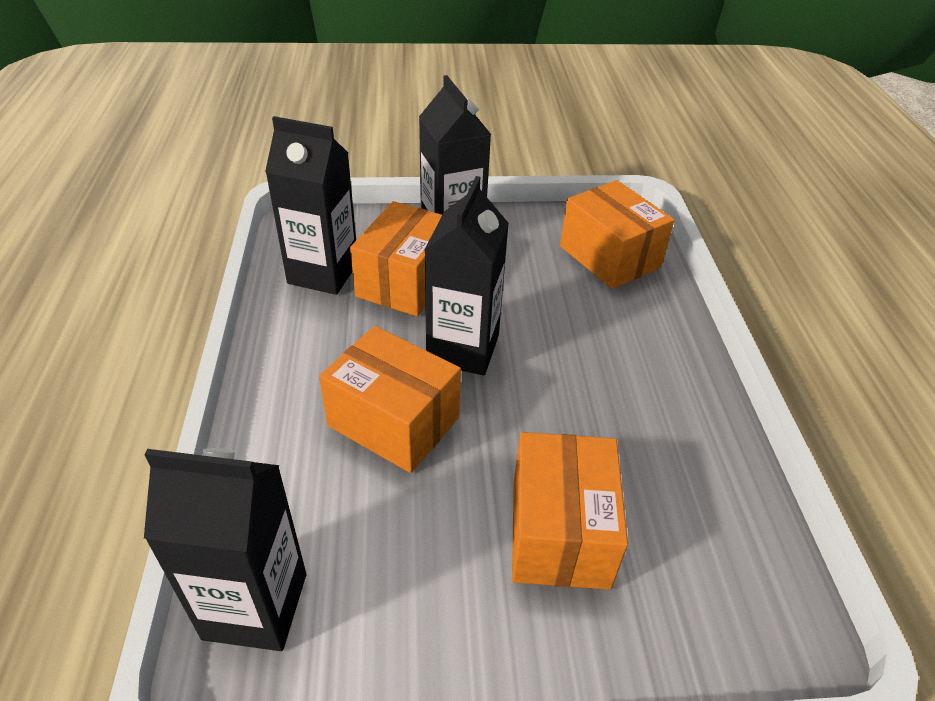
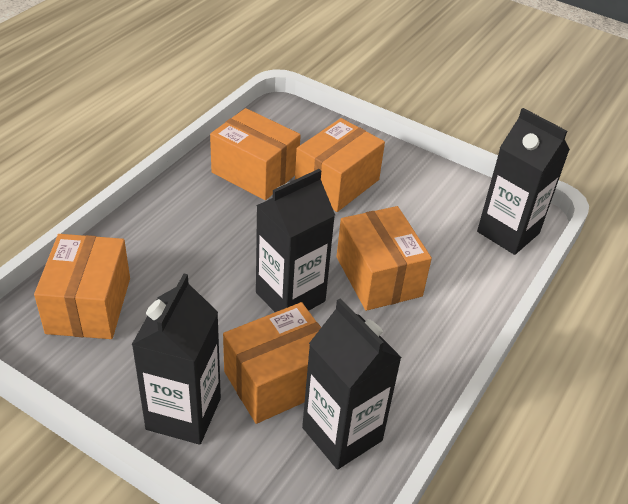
camera: 145 degrees left, 0 degrees up
(668, 476) = (255, 172): none -> orange box

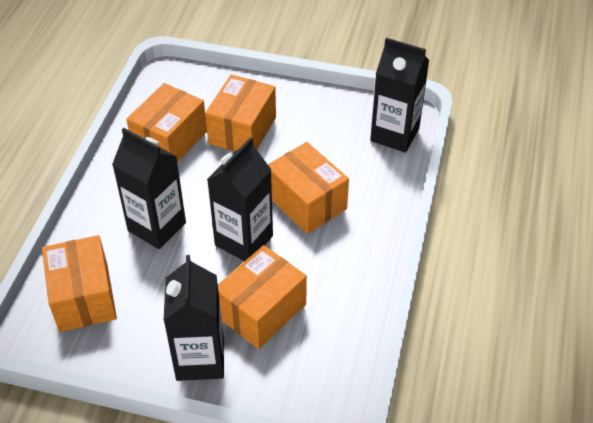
camera: 15 degrees left, 5 degrees up
(255, 172) = (170, 140): orange box -> orange box turned 75 degrees counterclockwise
(342, 434) = (326, 336): black carton -> black carton (157, 227)

